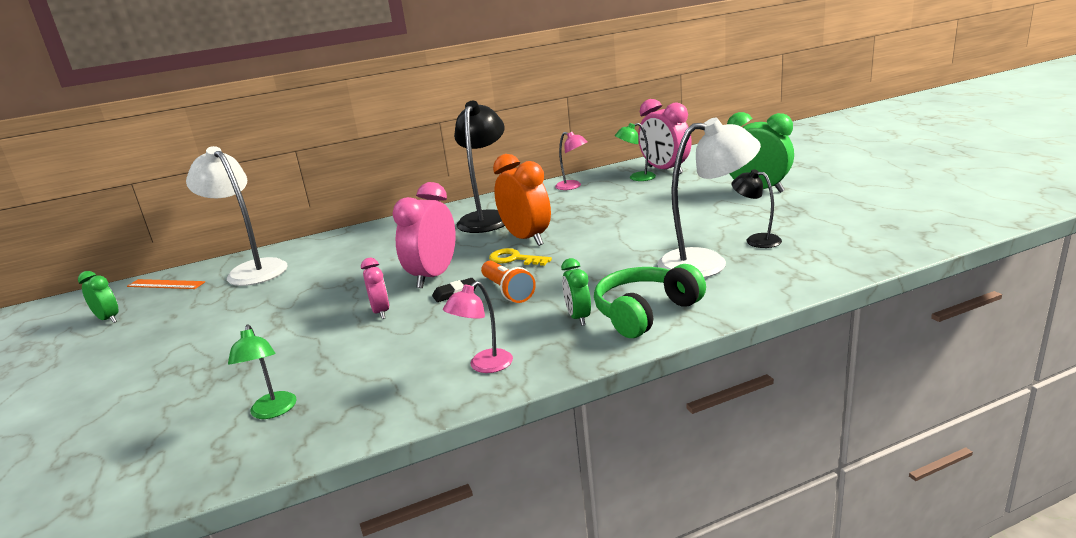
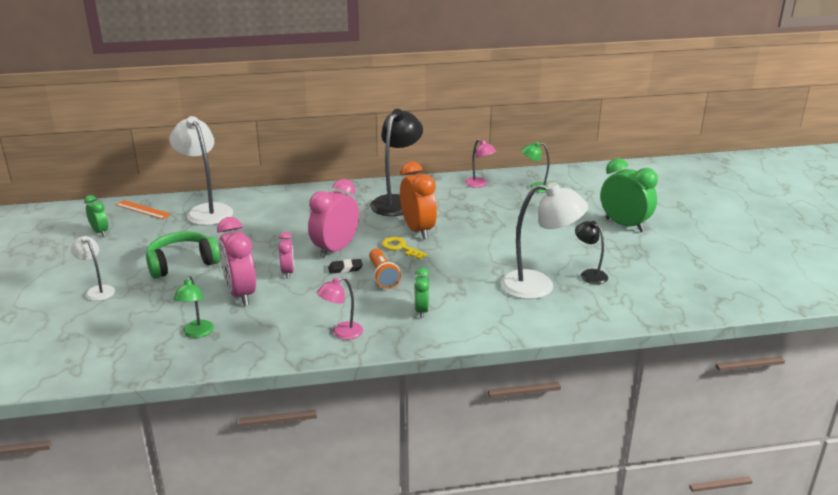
camera: 10 degrees right, 5 degrees up
(110, 388) = (97, 290): none -> white lamp
(645, 312) = (470, 318): green headphones -> green headphones (182, 263)
(665, 170) = (563, 184): pink clock -> pink clock (240, 294)

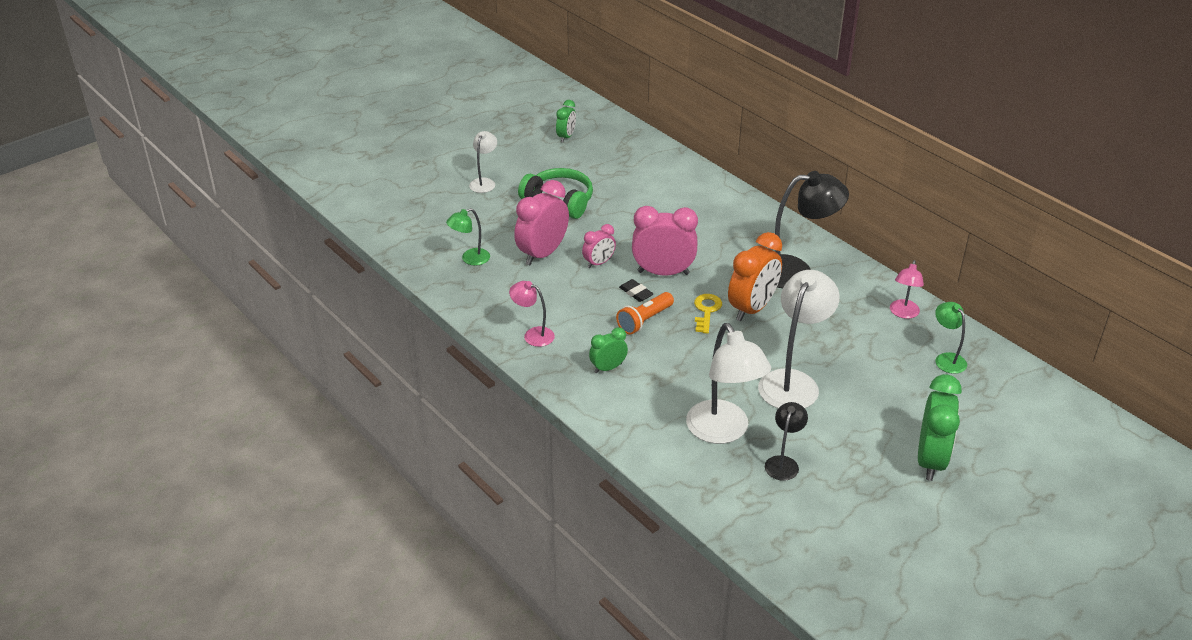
camera: 60 degrees right, 10 degrees up
(143, 209) = (622, 137): orange ruler -> none
(206, 211) = (655, 170): white lamp -> white lamp (793, 382)

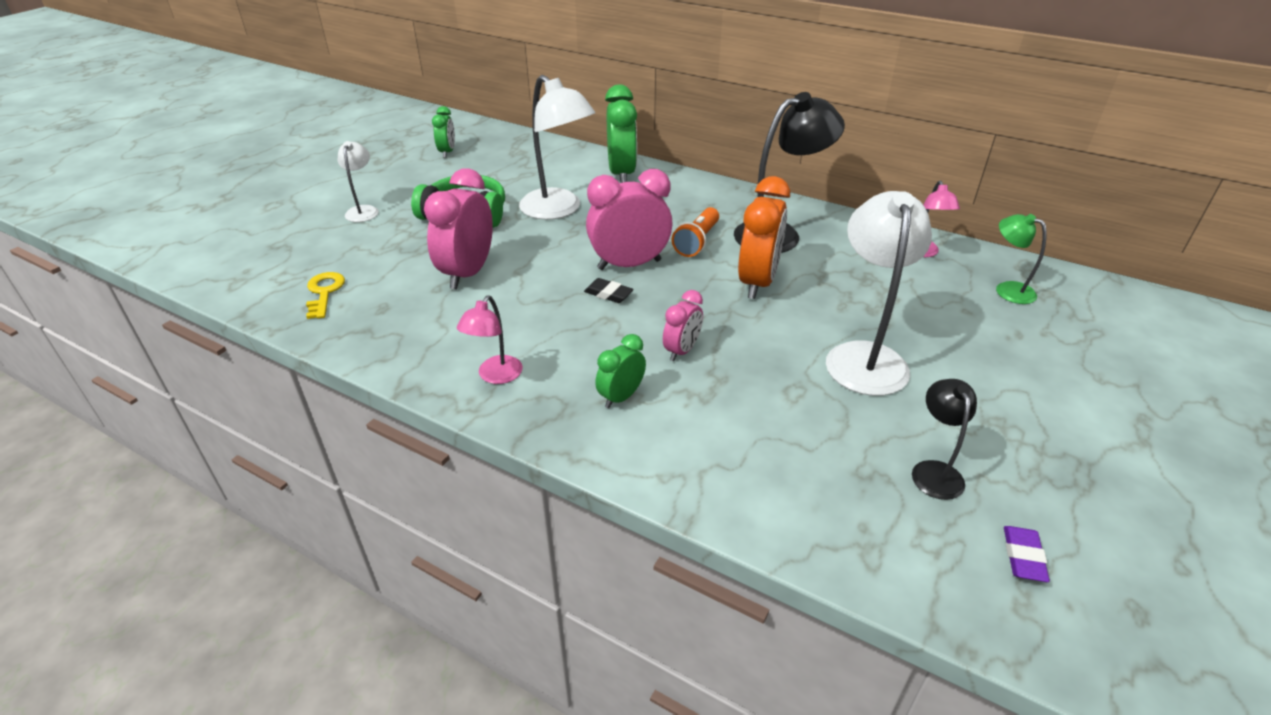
camera: 20 degrees left, 0 degrees up
(470, 259) = (371, 298): green lamp -> none
(533, 335) = (495, 376): pink lamp -> pink lamp turned 75 degrees counterclockwise
(599, 263) = (545, 270): pink clock -> pink clock (682, 351)
(644, 321) = (637, 324): orange flashlight -> orange flashlight (697, 242)
(706, 311) = (706, 296): yellow key -> yellow key (324, 292)
(723, 431) = (826, 447): white lamp -> white lamp (558, 210)
(800, 520) = (1023, 557): none -> purple eraser
(930, 460) = (1101, 415): green clock -> green clock (622, 174)

